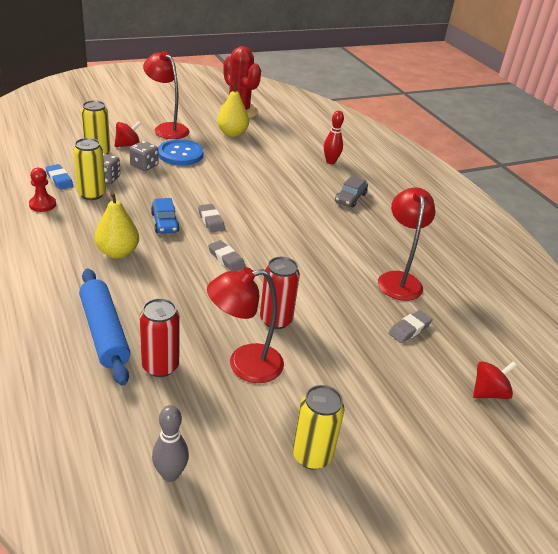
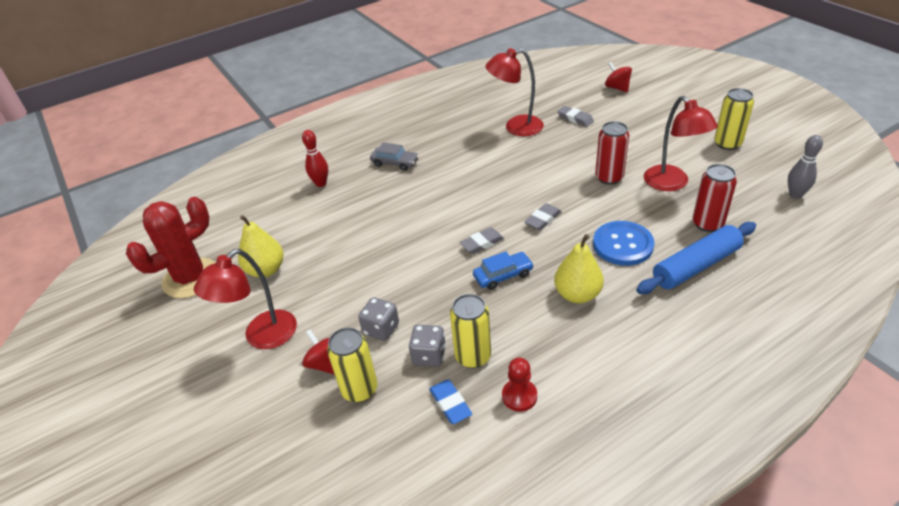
camera: 90 degrees left, 5 degrees up
(59, 179) = (450, 404): blue eraser -> blue eraser turned 75 degrees counterclockwise
(180, 154) = (338, 303): blue button -> blue button (623, 245)

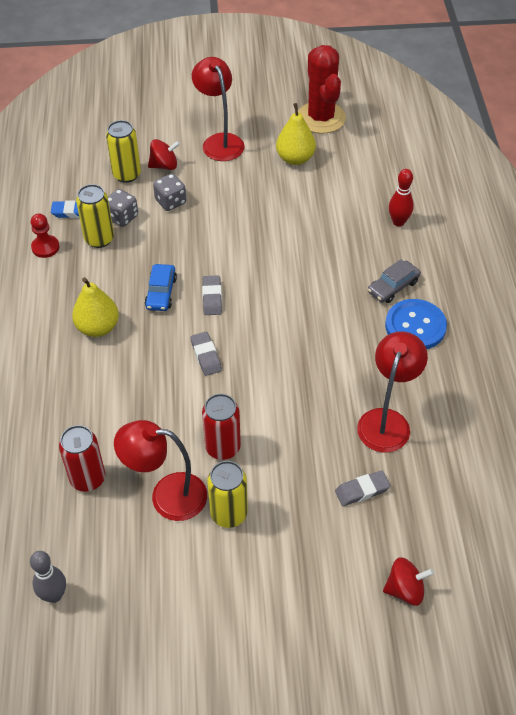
camera: 115 degrees right, 10 degrees up
(623, 245) = (122, 393): blue button -> blue button (415, 326)
(696, 266) = (51, 427): blue rolling pin -> none
(727, 144) = (186, 611): yellow can -> yellow can (229, 514)

